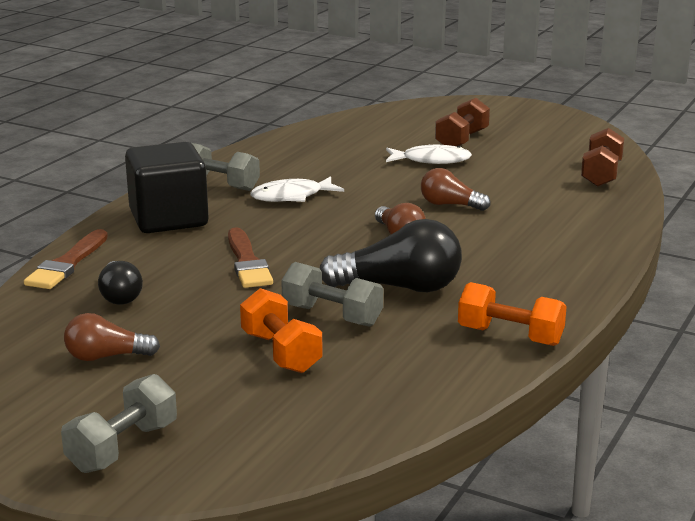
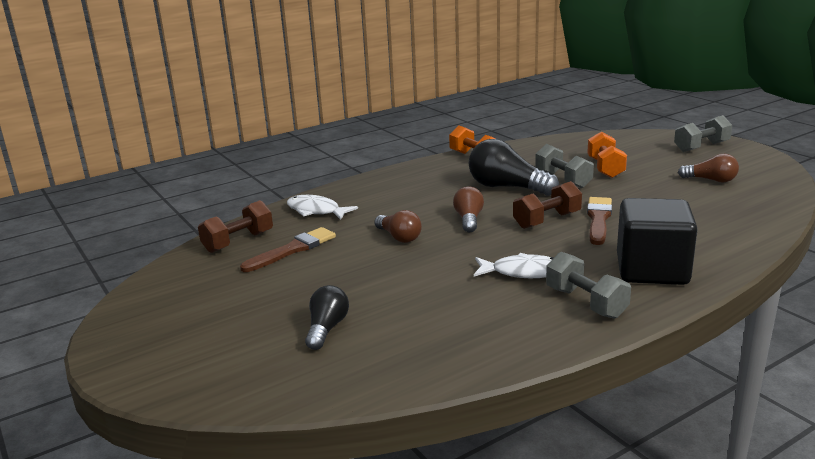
camera: 150 degrees left, 0 degrees up
(67, 264) = (747, 242): brown brush -> brown brush (292, 250)
(120, 295) = (701, 212): black light bulb -> black light bulb (327, 329)
(431, 160) = (347, 289): white fish -> white fish (316, 211)
(462, 140) = (277, 312): brown dumbbell -> brown dumbbell (547, 220)

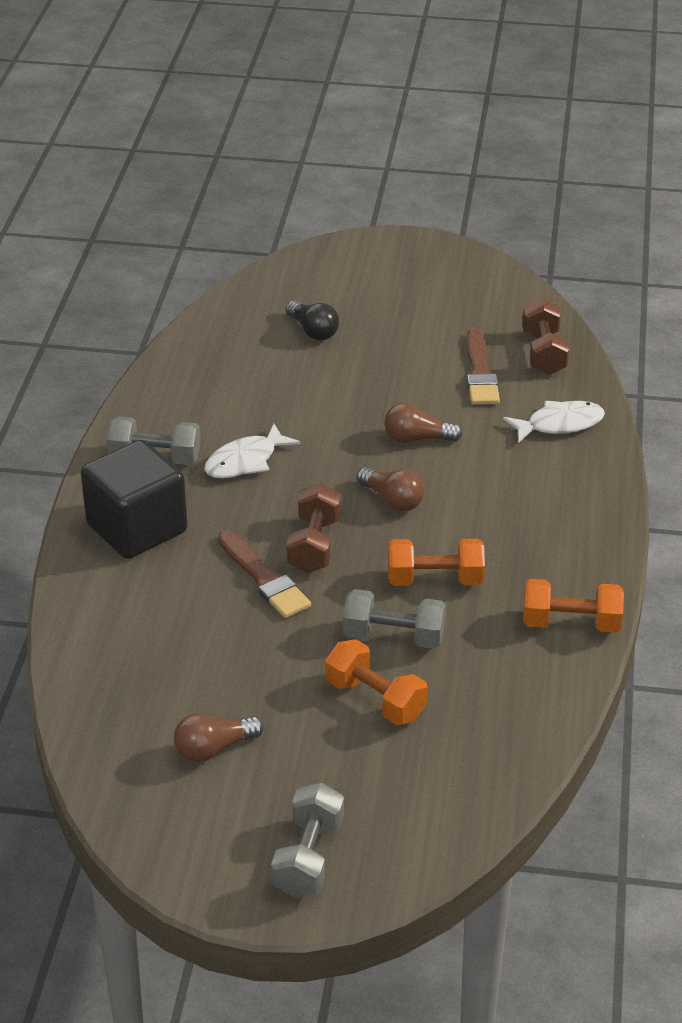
camera: 130 degrees right, 15 degrees up
(507, 187) = (435, 580): black light bulb -> orange dumbbell

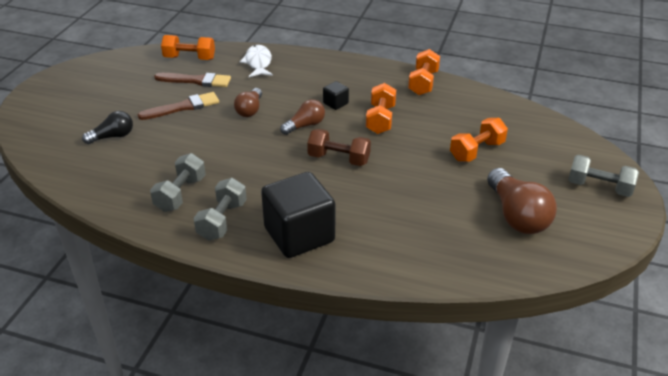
camera: 80 degrees left, 0 degrees up
(214, 748) = (516, 215): brown light bulb -> brown light bulb, size x1.70
(245, 461) = (244, 179): white fish -> none
(264, 578) = (365, 182): brown brush -> brown brush (183, 107)
(393, 637) = (426, 139): grey dumbbell -> grey dumbbell (180, 194)
(466, 525) = (335, 103): none -> black cube
(543, 353) = (189, 58): brown dumbbell -> orange dumbbell

